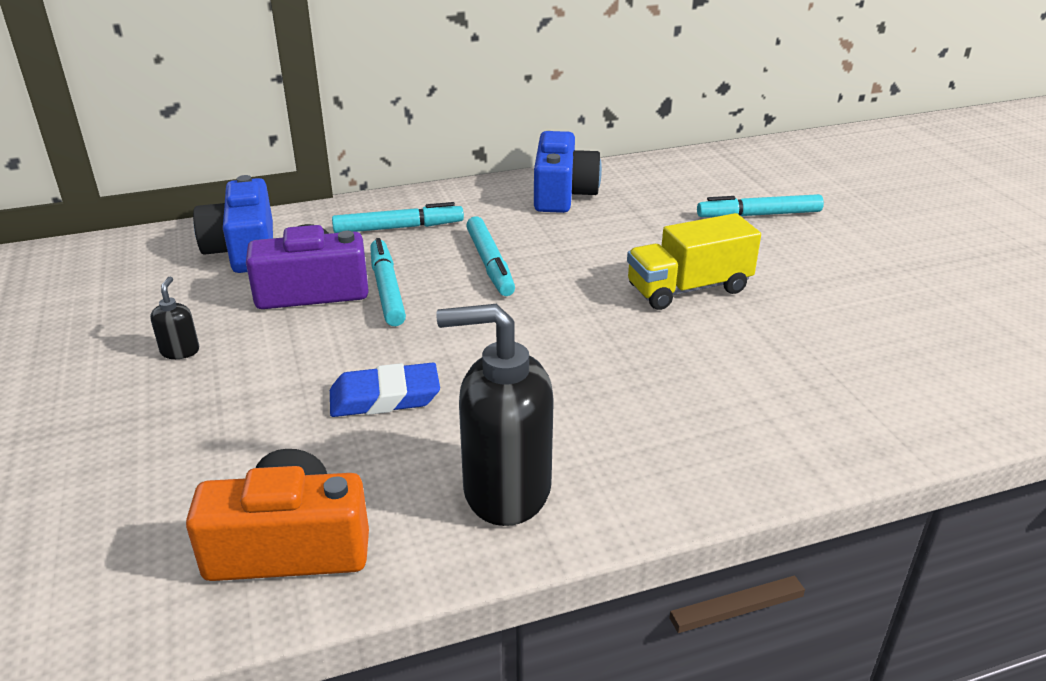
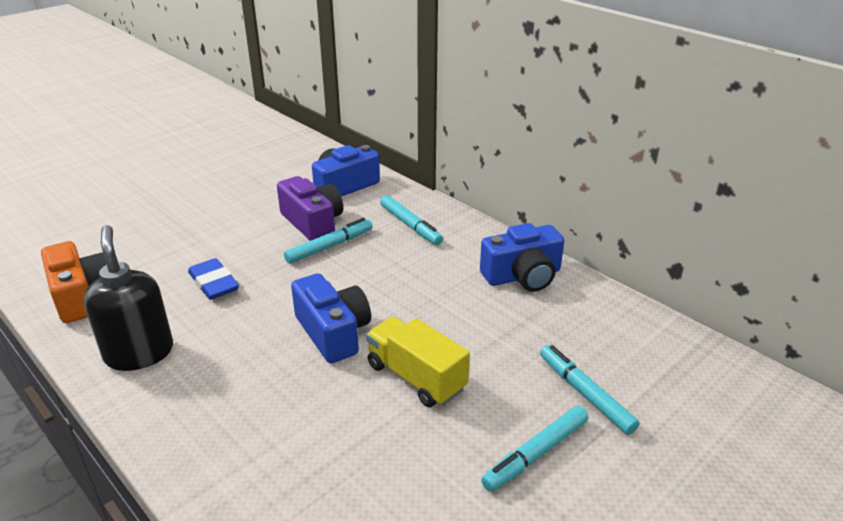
camera: 65 degrees right, 0 degrees up
(180, 351) = (231, 207): black soap dispenser -> none
(490, 263) = (389, 274): turquoise marker -> turquoise marker (536, 454)
(575, 322) = (333, 332): none -> blue camera

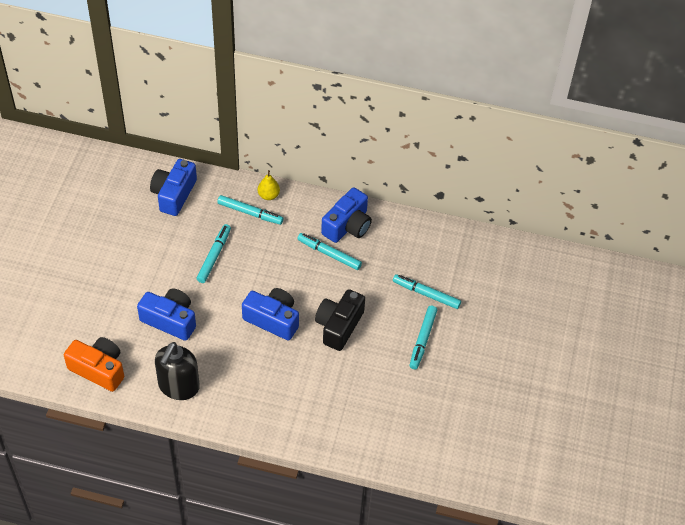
camera: 35 degrees left, 20 degrees up
(139, 353) = (178, 386): black soap dispenser -> black soap dispenser turned 105 degrees counterclockwise
(214, 283) = (170, 320): blue eraser -> blue camera
(313, 222) = (184, 240): purple camera -> none
(416, 377) = (339, 326): yellow truck -> black camera
(447, 218) = (268, 195): none -> yellow pear
(473, 294) = (329, 254): none -> turquoise marker

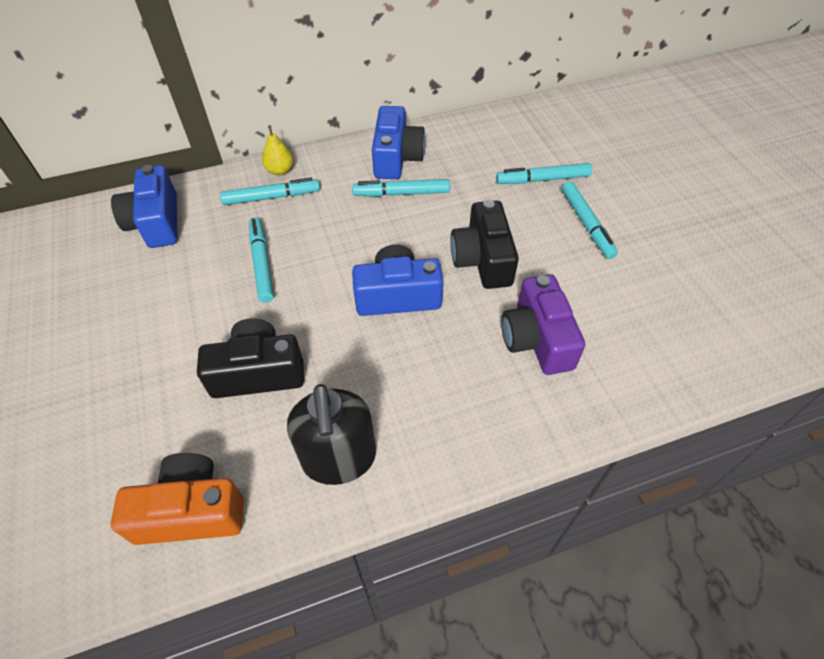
camera: 30 degrees left, 0 degrees up
(170, 320) = (258, 372): blue camera -> black camera
(326, 388) = (537, 339): none -> purple camera

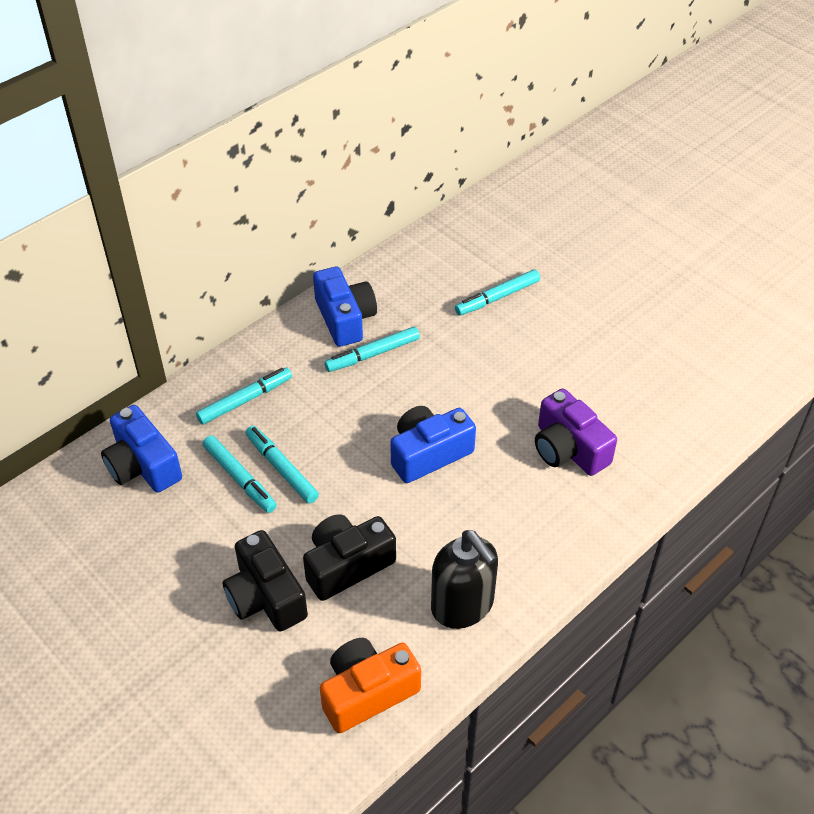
camera: 25 degrees left, 5 degrees down
(280, 170) = (234, 369): yellow pear -> none
(482, 259) = (485, 394): black camera -> black camera (265, 597)
(586, 224) = (558, 330): turquoise marker -> turquoise marker (240, 478)

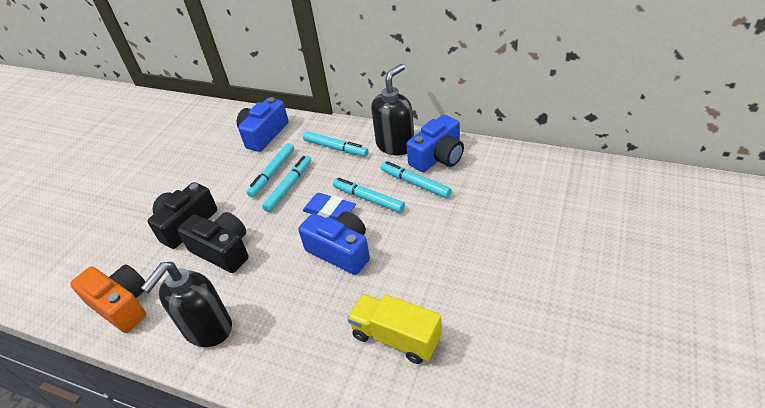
camera: 70 degrees right, 5 degrees down
(291, 344) = (395, 145): none -> black soap dispenser
(357, 443) = (329, 211): none -> blue eraser
(497, 297) = (531, 224): turquoise marker -> turquoise marker (368, 199)
(568, 449) = (396, 337): purple camera -> yellow truck

